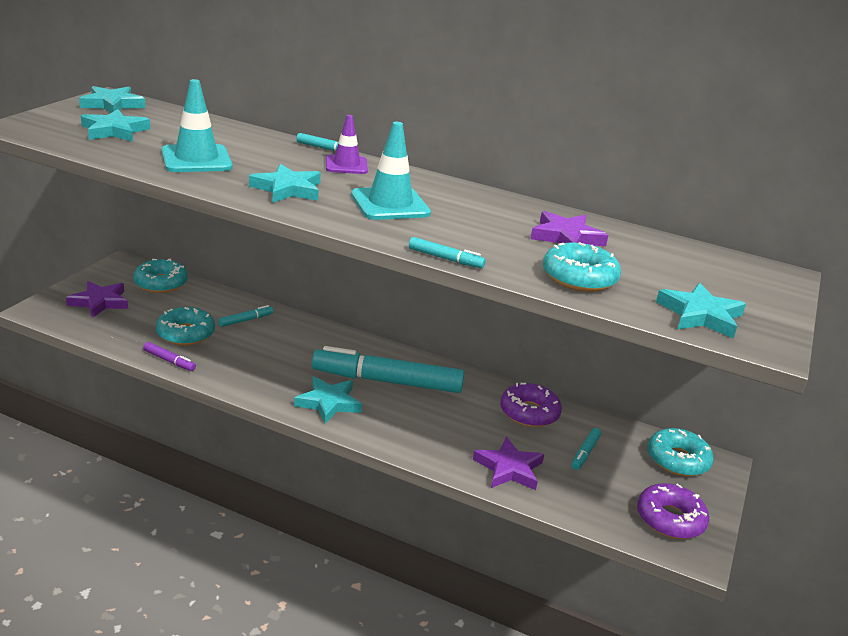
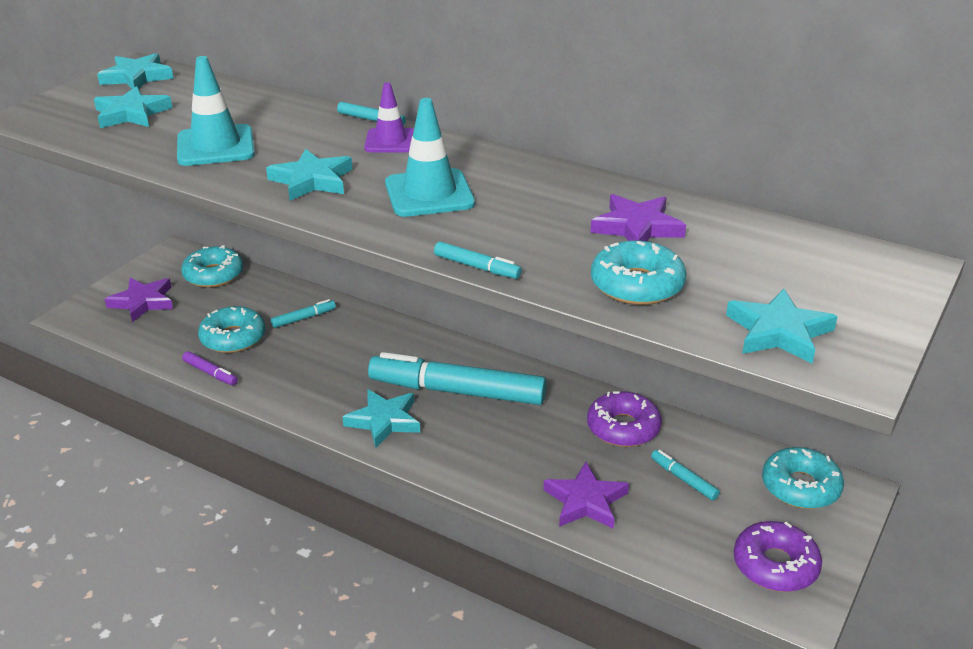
camera: 10 degrees right, 5 degrees up
(585, 453) = (684, 479): turquoise marker -> turquoise marker turned 105 degrees clockwise

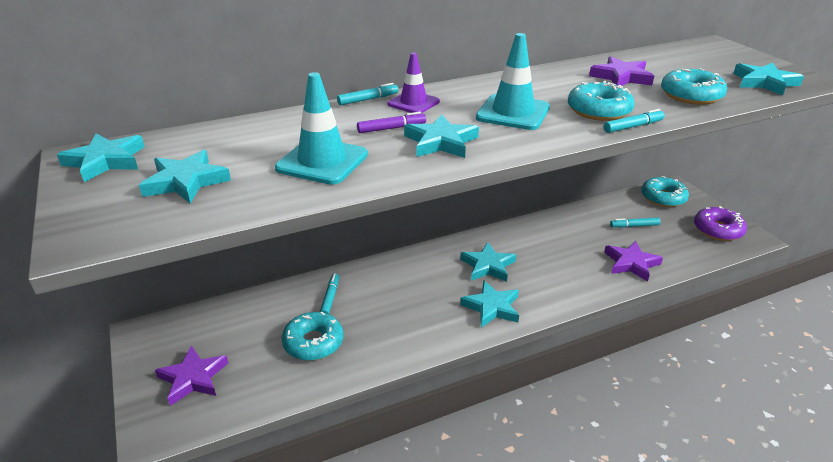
camera: 55 degrees left, 0 degrees up
(210, 373) = (347, 372): purple marker -> purple marker (391, 128)
(213, 275) = (209, 322): turquoise donut -> turquoise donut (598, 110)
(457, 391) = (488, 266): turquoise marker -> turquoise star
(623, 428) = (575, 225): purple donut -> none

